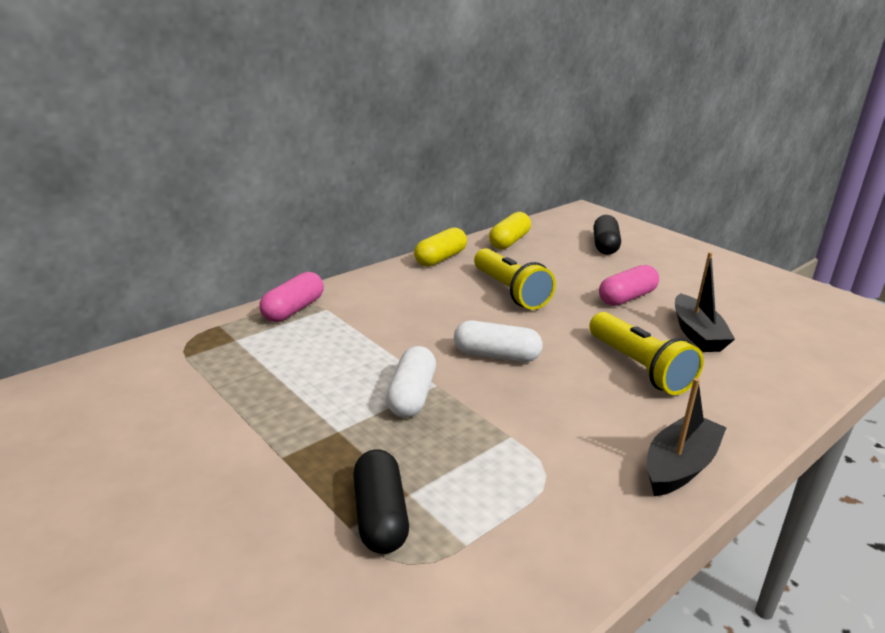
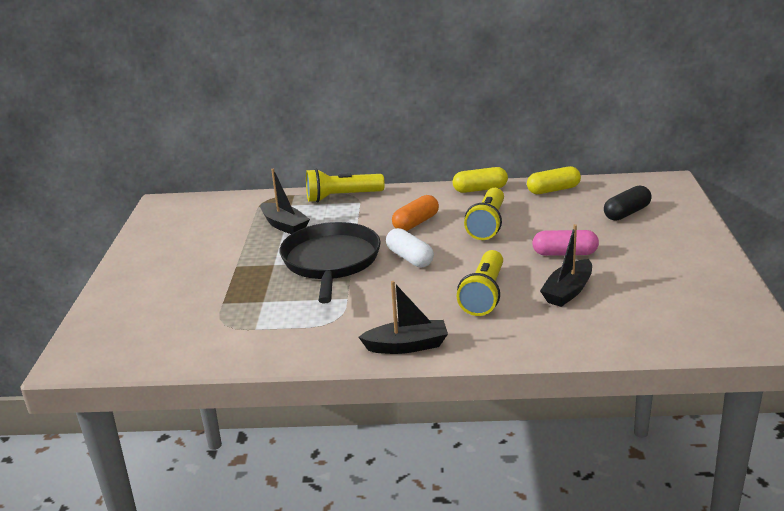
camera: 45 degrees right, 0 degrees up
(269, 370) = (284, 225): none -> black boat
(293, 309) = (342, 197): pink capsule -> yellow flashlight
(380, 516) = (239, 304): black capsule -> none
(411, 395) = (331, 261): white capsule -> black pan
(434, 313) = (416, 223): none -> orange capsule

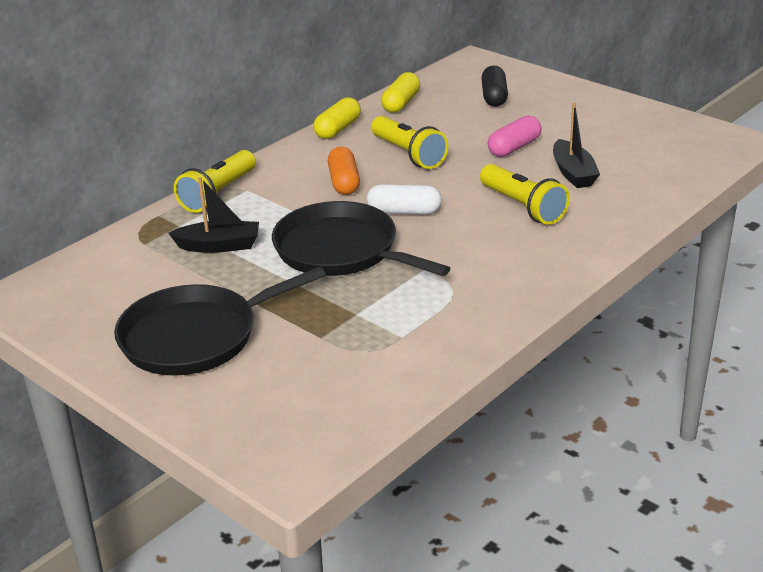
camera: 50 degrees left, 5 degrees up
(180, 266) = (196, 336): none -> black pan
(407, 346) = (550, 273): black boat -> none

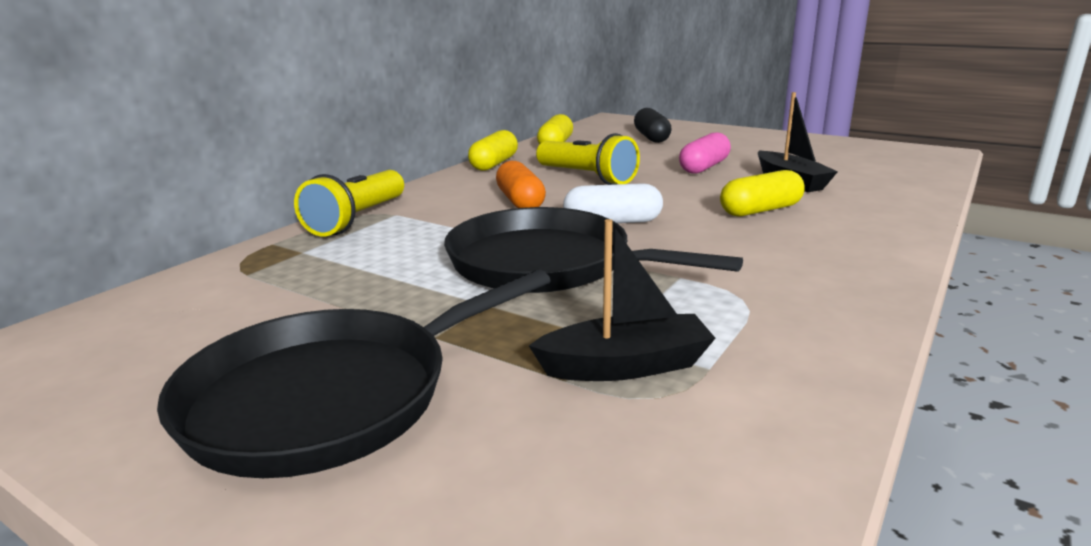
camera: 10 degrees left, 10 degrees down
(219, 246) = (363, 269): black boat -> black boat (625, 366)
(523, 207) = (760, 210): yellow flashlight -> yellow capsule

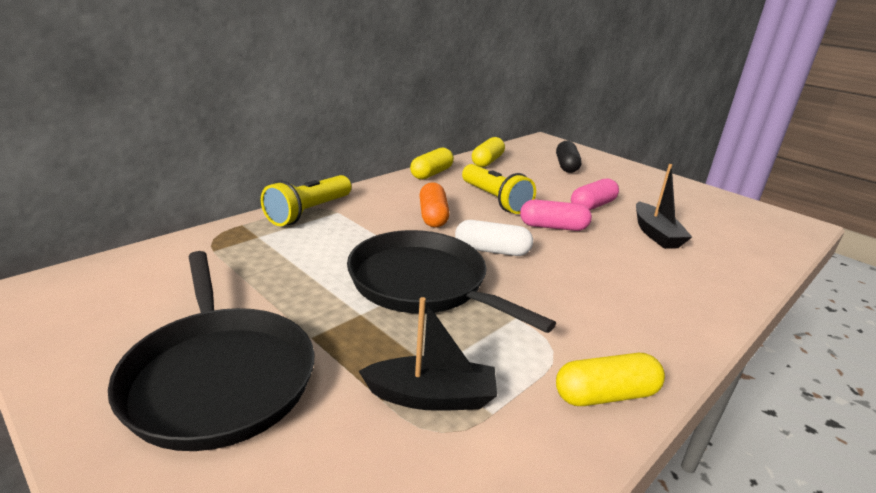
camera: 10 degrees right, 5 degrees up
(331, 396) = (219, 377): black pan -> black pan turned 90 degrees counterclockwise
(671, 191) = (553, 227): none -> pink capsule
(760, 210) = (614, 261): yellow capsule -> yellow capsule (605, 395)

